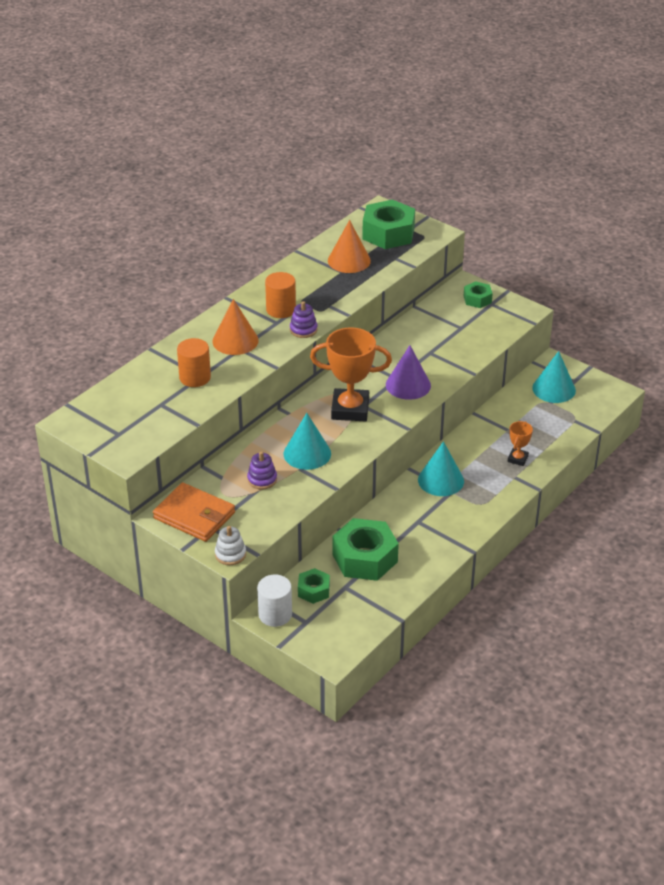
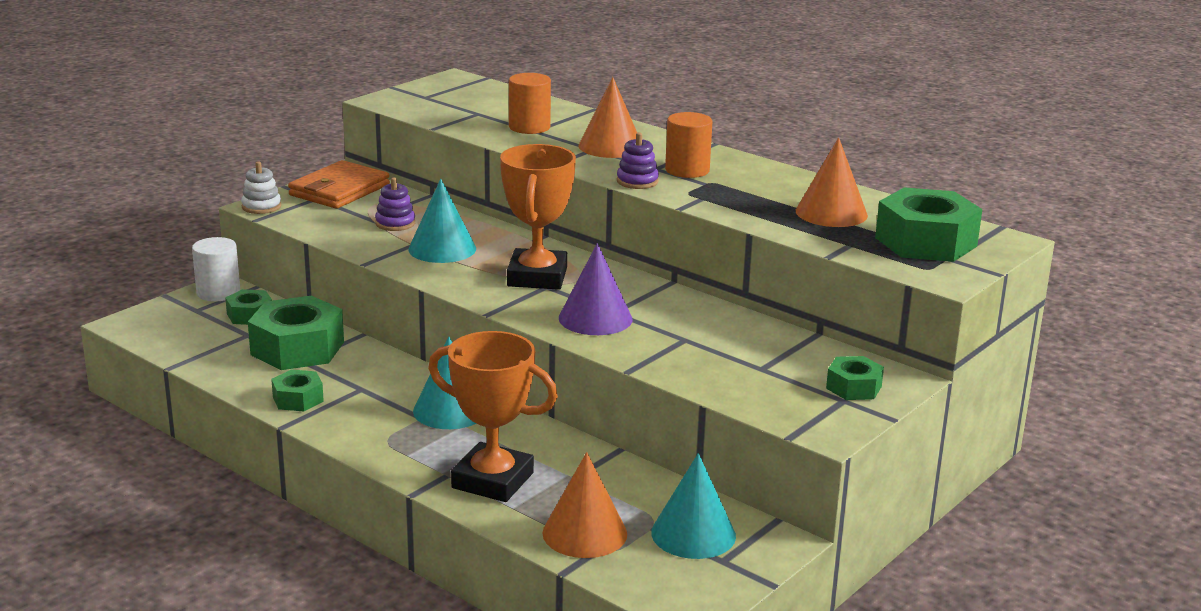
camera: 90 degrees right, 15 degrees down
(436, 548) = (298, 399): none -> green nut
(517, 459) = (492, 480): orange trophy -> orange trophy, size x2.08
(562, 424) = (584, 533): none -> orange cone

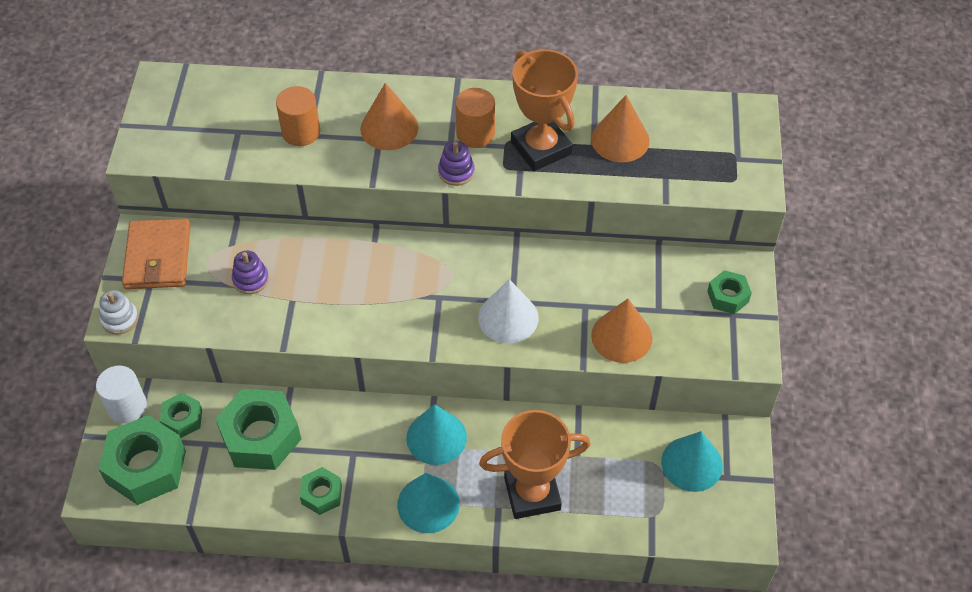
camera: 35 degrees left, 30 degrees up
(442, 249) = (320, 293): turquoise cone -> turquoise cone (428, 504)
(537, 277) = (422, 289): orange trophy -> orange trophy (541, 148)
(584, 533) = (631, 507): orange cone -> orange cone (621, 336)
(595, 318) = (508, 317): purple cone -> white cone
(926, 242) = (707, 145): green nut -> green nut (146, 467)

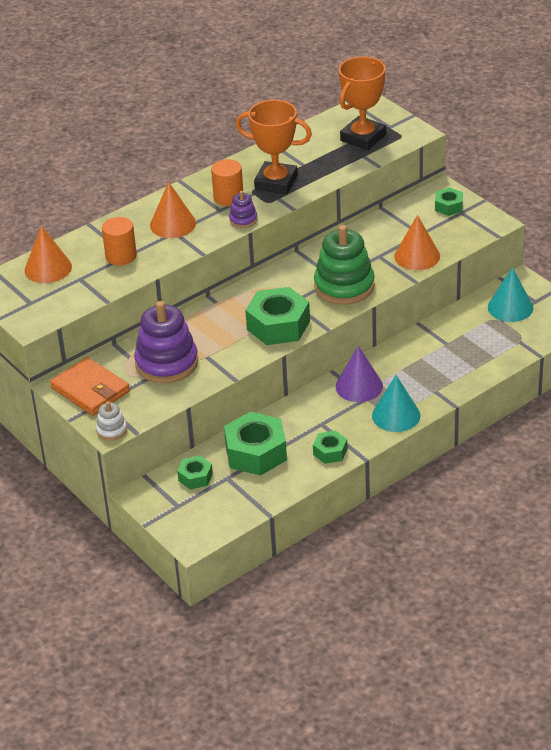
camera: 40 degrees left, 15 degrees down
(127, 406) = (150, 495): white cylinder -> none
(146, 467) = (206, 511): green nut -> green nut (278, 325)
(251, 279) = (166, 363): purple stacking toy -> purple stacking toy, size x2.13
(436, 437) = (359, 386): turquoise cone -> purple cone
(508, 317) = (344, 286): white cone -> green stacking toy
(532, 493) = (445, 374): orange trophy -> orange trophy (363, 137)
(620, 139) = (315, 154): orange cone -> orange cone (48, 268)

